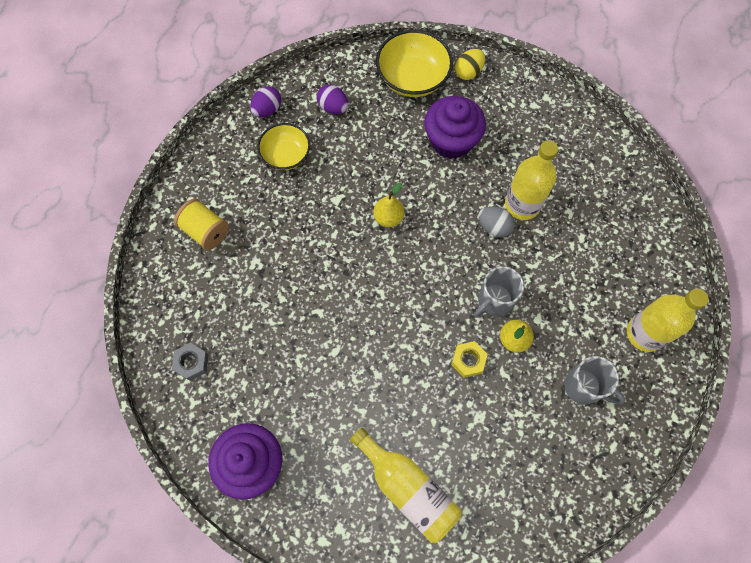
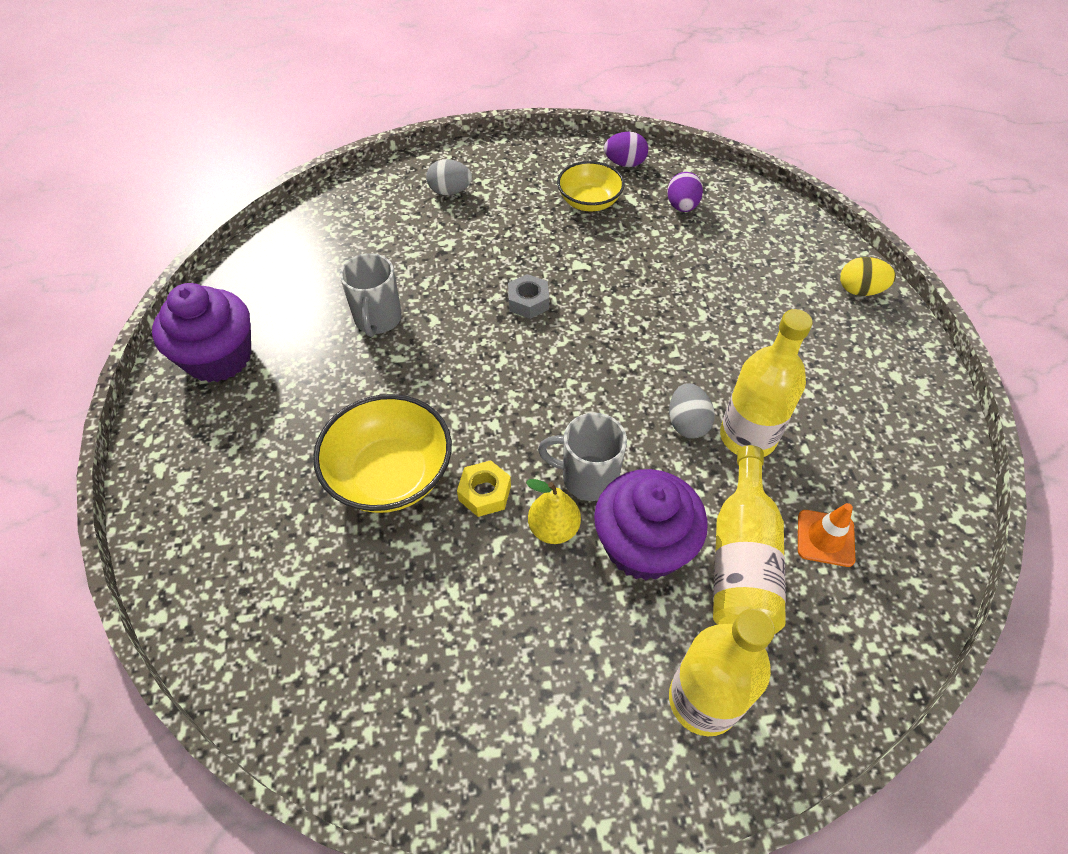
camera: 55 degrees right, 15 degrees down
(192, 363) = (300, 255): grey nut -> grey nut (528, 302)
(205, 231) = (450, 191): yellow spool -> grey egg
(388, 217) = (600, 318): yellow pear -> none
(408, 488) = (272, 519): yellow bottle -> yellow bottle (742, 561)
(412, 78) = (792, 248): yellow bowl -> yellow bowl (390, 474)
(451, 140) = (755, 322): purple cupcake -> purple cupcake (643, 545)
(584, 387) = (552, 657): grey mug -> grey mug (378, 320)
(601, 216) = (825, 538): none -> orange traffic cone

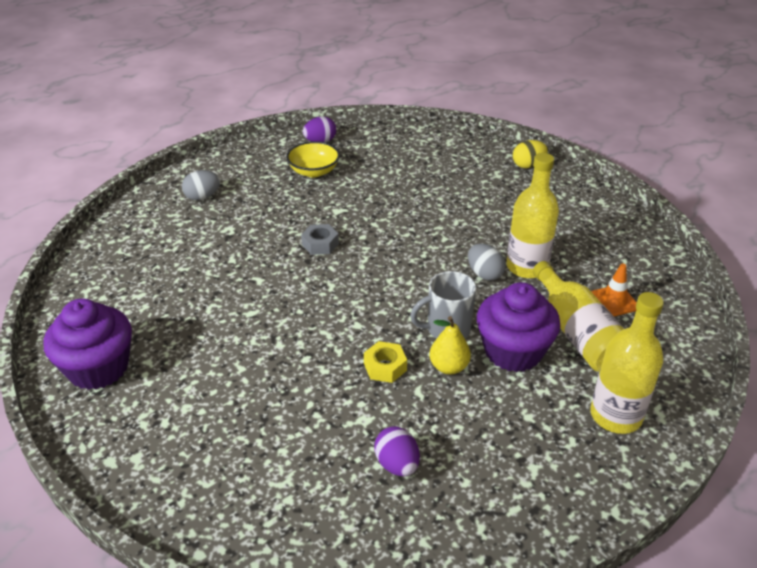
camera: 30 degrees left, 15 degrees down
(378, 320) = (214, 295): grey mug -> none
(390, 474) = (307, 385): yellow bowl -> none
(682, 206) = (380, 155): purple egg -> purple egg (397, 464)

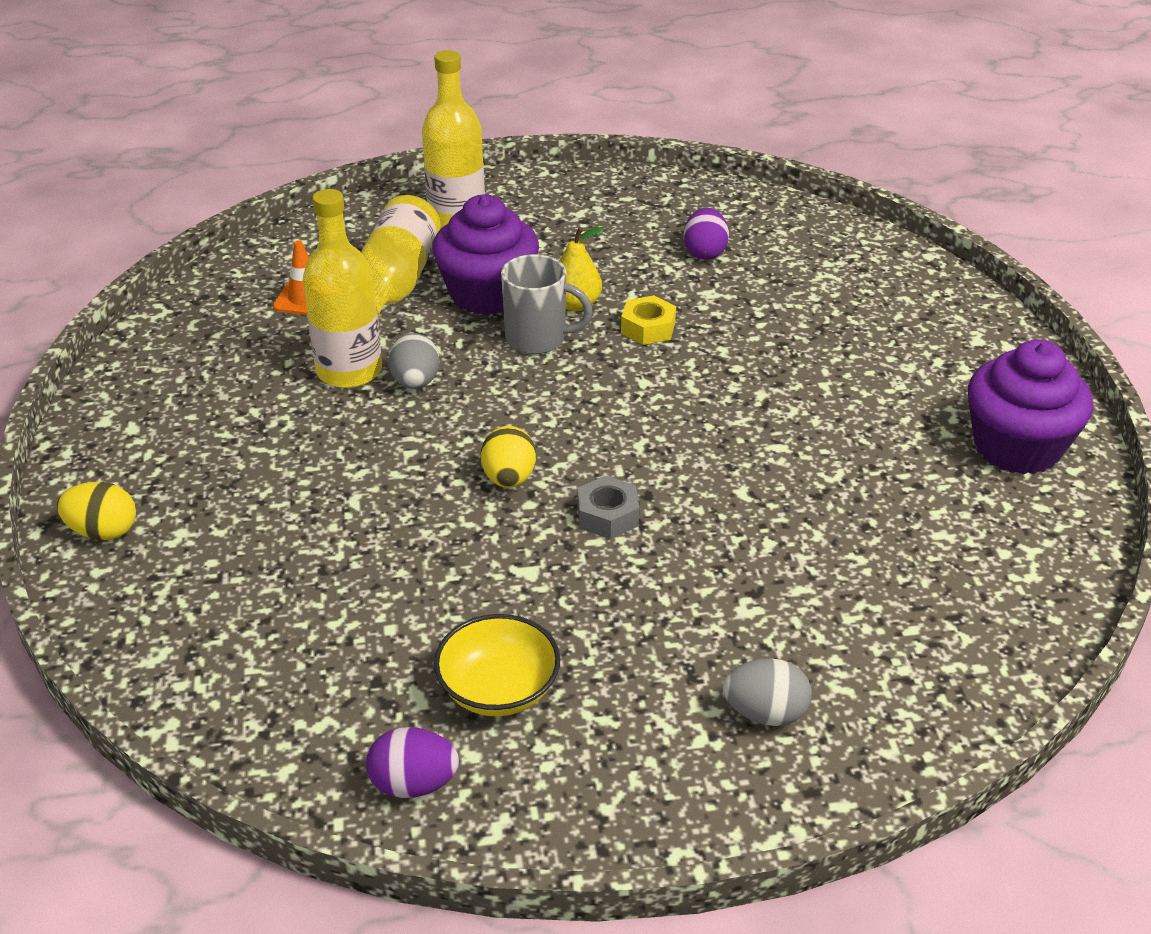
camera: 150 degrees left, 0 degrees up
(383, 244) = (509, 478): none -> yellow egg

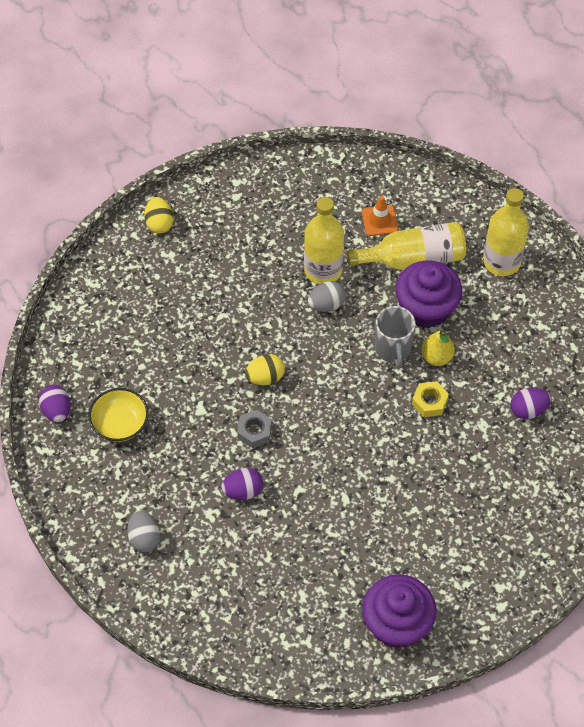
camera: 70 degrees right, 20 degrees up
(718, 557) = (243, 491): none -> purple egg

